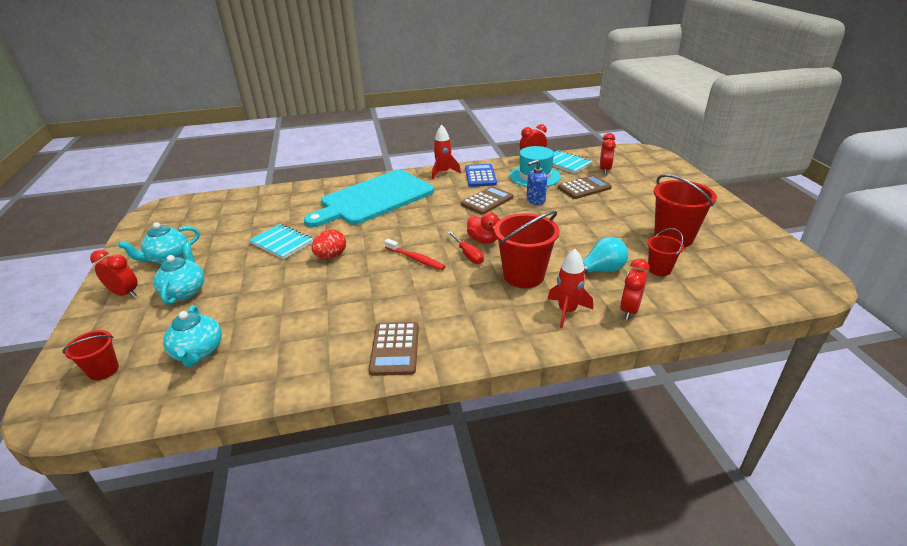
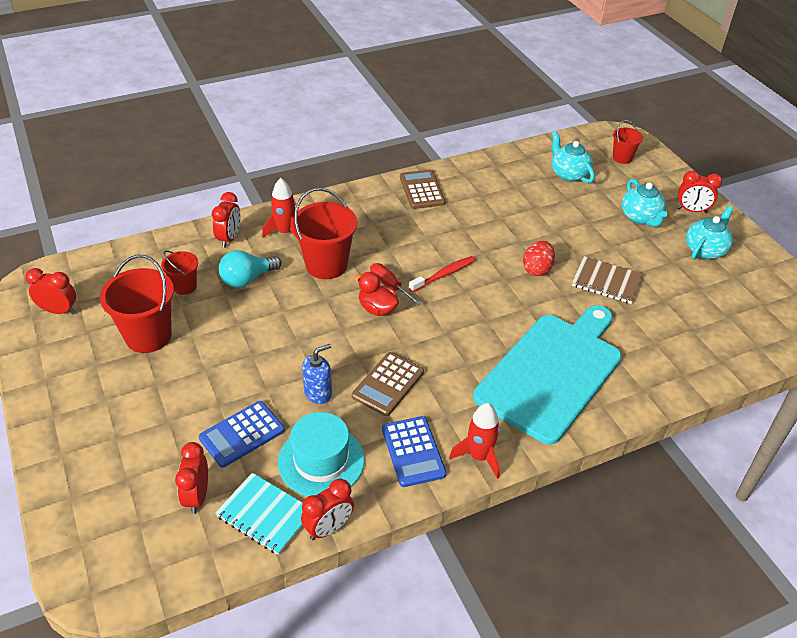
camera: 165 degrees right, 10 degrees up
(282, 243) = (606, 281): turquoise notebook -> brown notebook
(416, 259) = (444, 274): red toothbrush -> red toothbrush turned 120 degrees clockwise
(584, 188) = (242, 434): brown calculator -> blue calculator
(767, 260) = (59, 311): none -> red clock

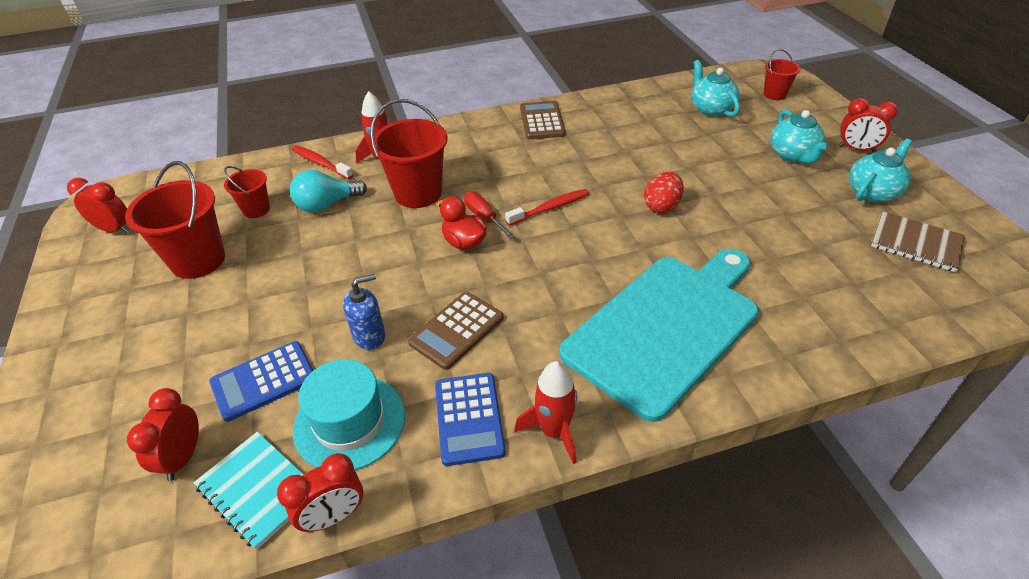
camera: 10 degrees right, 0 degrees up
(229, 238) = (321, 163): red clock -> red toothbrush
(606, 281) = (746, 223): brown notebook -> brown notebook (916, 243)

